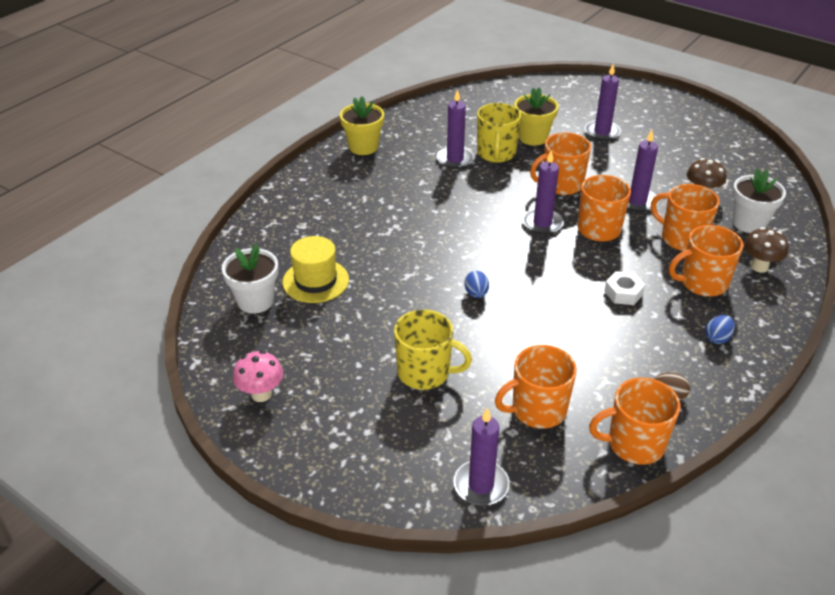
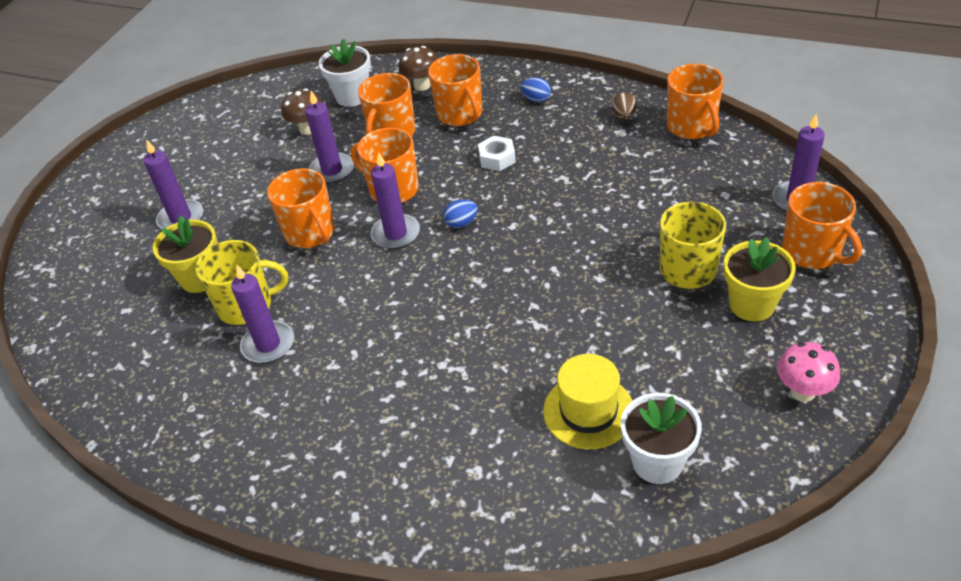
camera: 100 degrees left, 5 degrees up
(363, 147) = (248, 464): yellow flower pot -> yellow flower pot (752, 304)
(476, 294) = (545, 259): blue egg -> blue egg (461, 223)
(537, 410) = (689, 184): orange mug -> orange mug (812, 252)

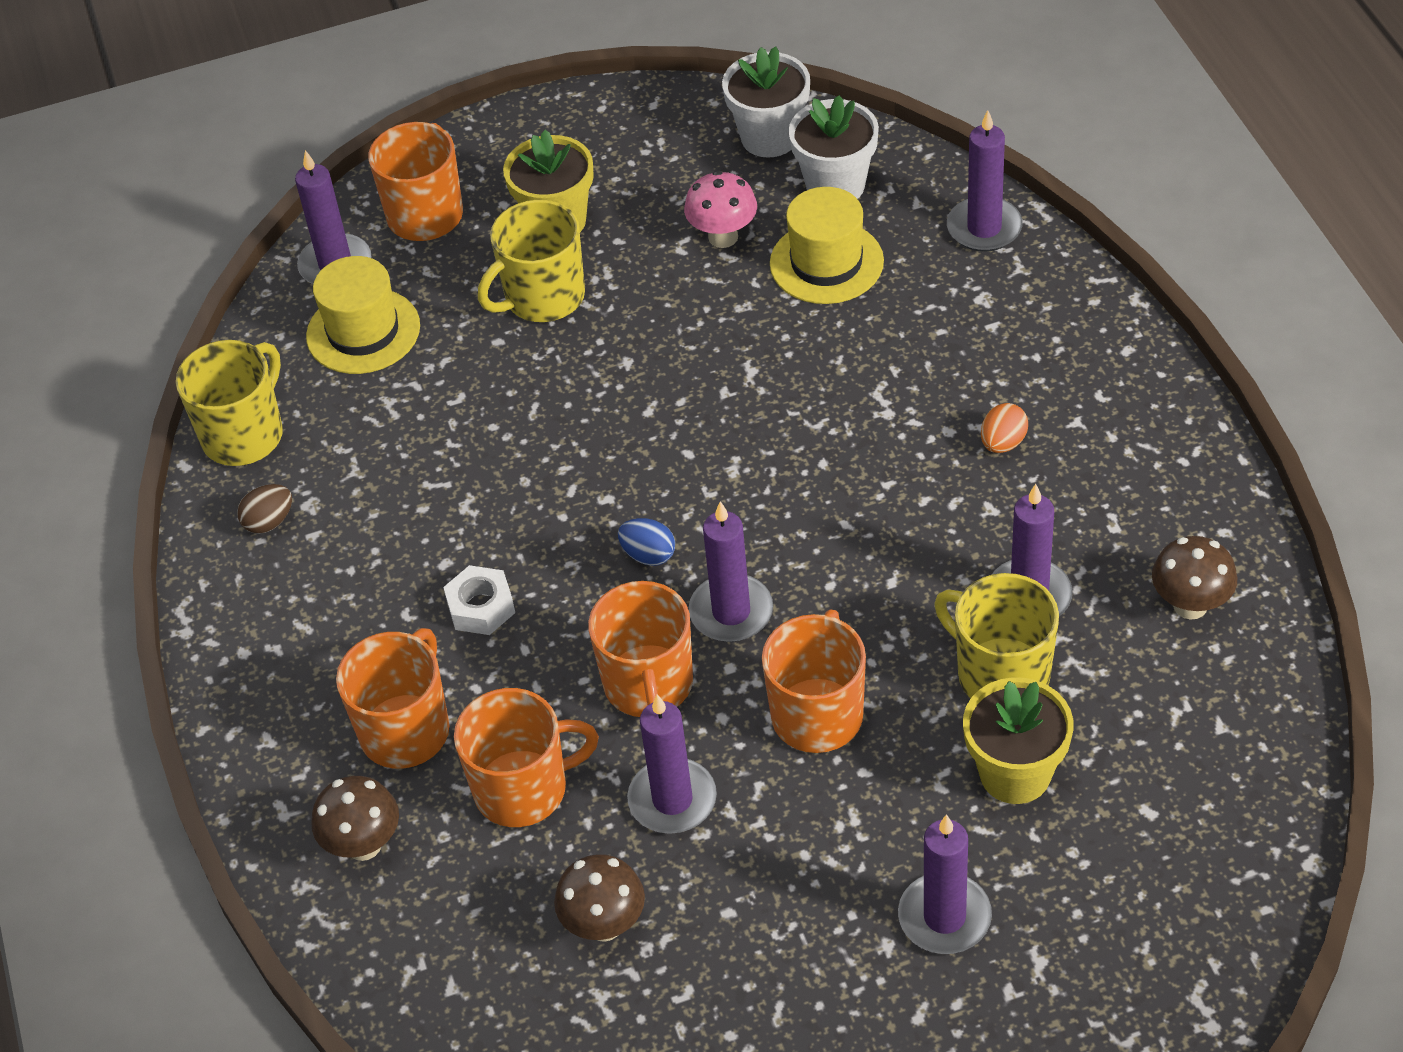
camera: 130 degrees left, 5 degrees up
(181, 405) = (1190, 605): none -> brown mushroom
(352, 96) = (467, 931): white flower pot -> white flower pot (769, 137)
(364, 401) = (1003, 443): none -> orange egg
(535, 518) = (984, 228): none -> purple candle
(536, 99) = (296, 655): blue egg -> none
(692, 127) = (244, 434): orange mug -> yellow mug
(729, 190) = (363, 331): none -> yellow hat
(802, 392) = (650, 135): pink mushroom -> pink mushroom (723, 237)

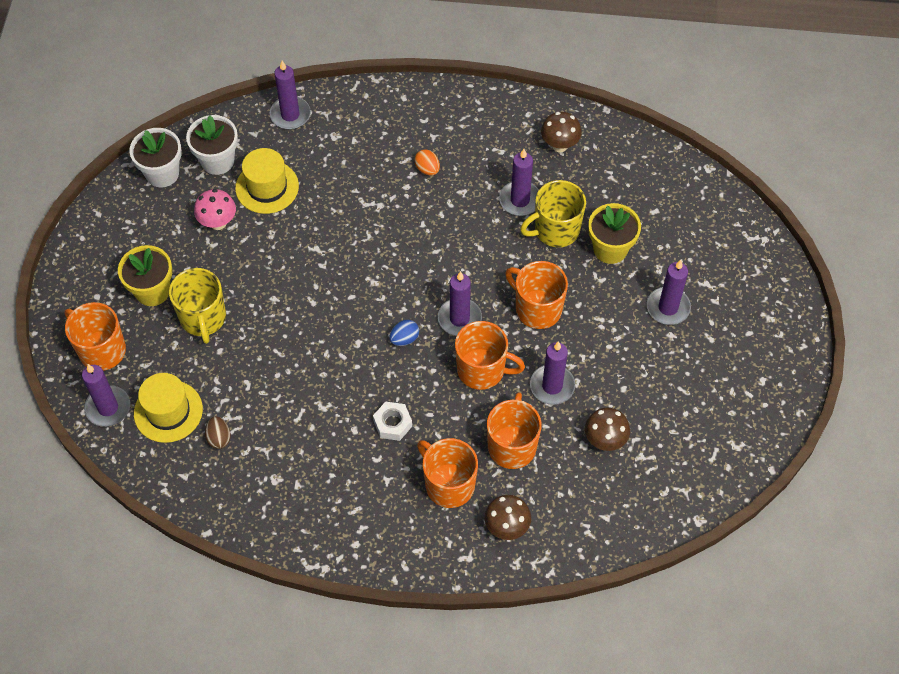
camera: 70 degrees left, 10 degrees up
(244, 434) = (204, 495): yellow mug -> none
(269, 522) = (275, 503): brown egg -> brown egg (219, 438)

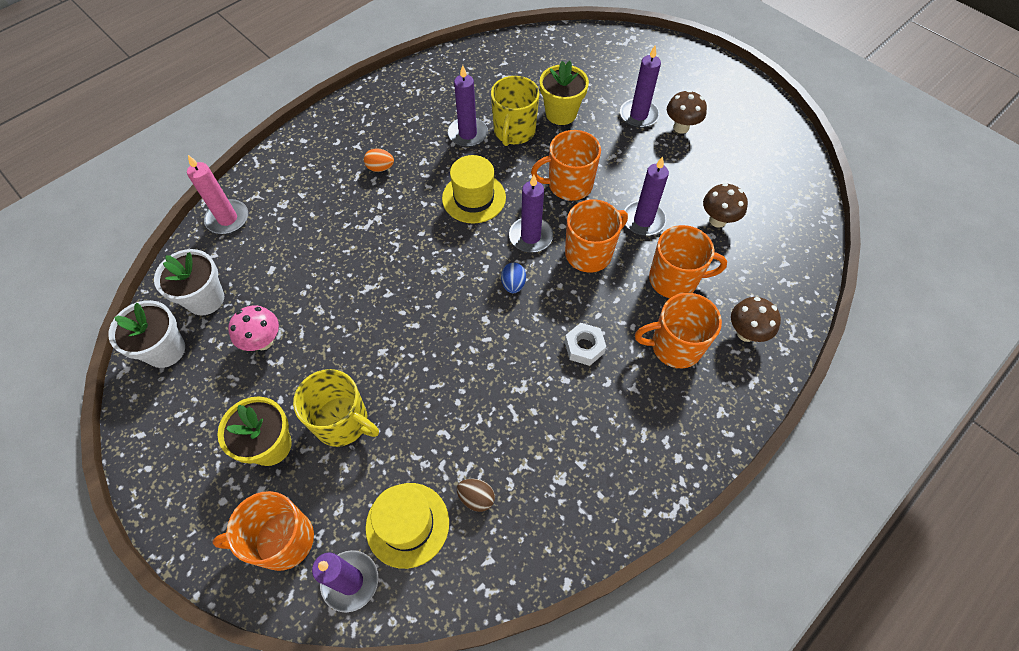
camera: 50 degrees left, 0 degrees up
(267, 187) = (272, 281): yellow hat -> yellow hat (474, 198)
(290, 115) = (227, 219): purple candle -> pink candle
(512, 446) = (674, 280): orange mug -> orange mug turned 135 degrees clockwise
(559, 145) = (448, 84): brown mushroom -> brown mushroom (681, 127)

